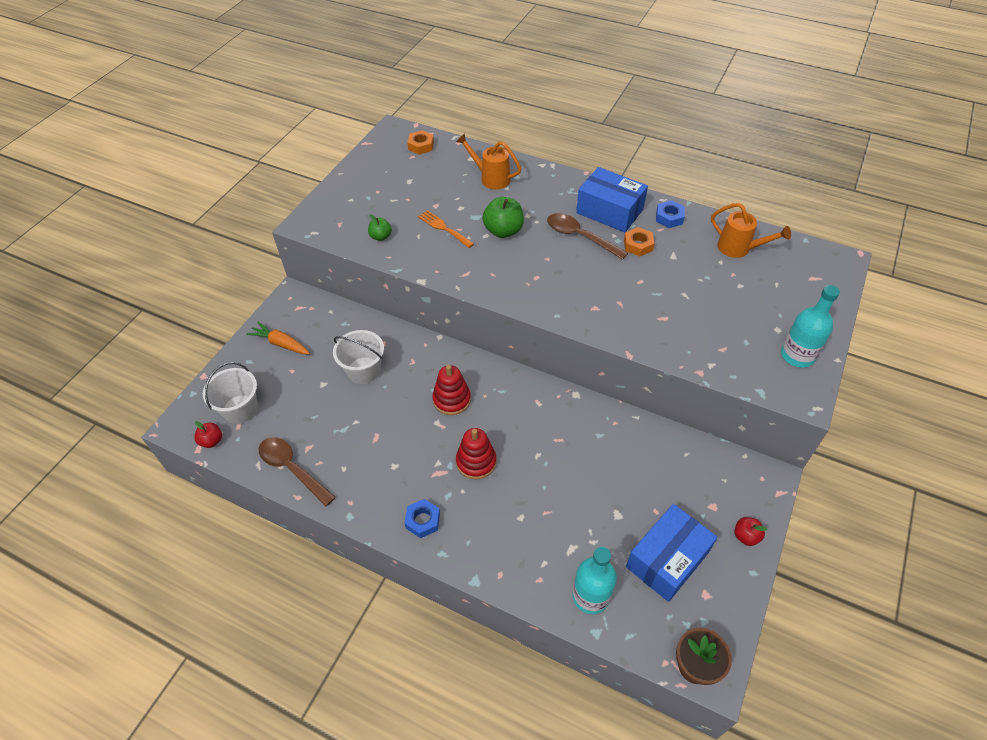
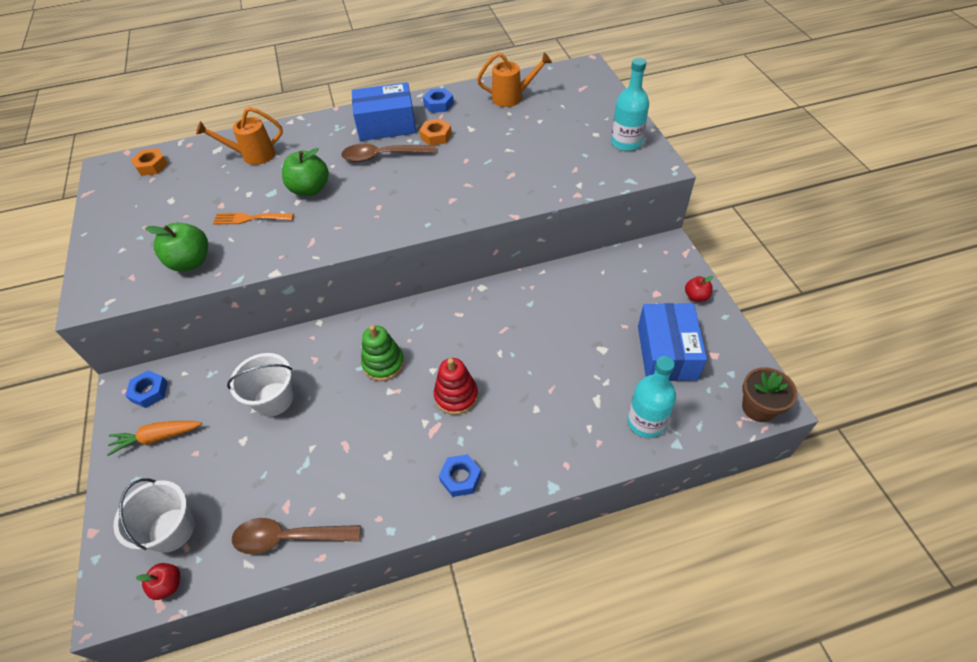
camera: 40 degrees left, 0 degrees up
(302, 309) = (149, 392): none -> blue nut
(381, 237) = (191, 262): green apple -> green apple, size x1.75
(451, 399) = (383, 364): red stacking toy -> green stacking toy

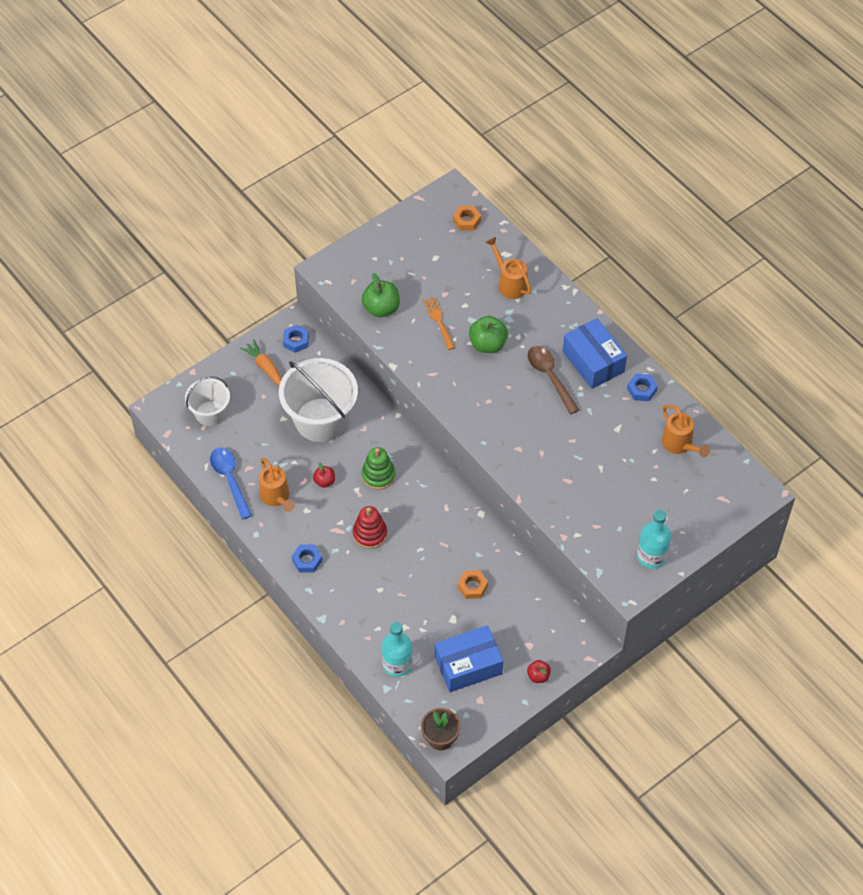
camera: 65 degrees right, 5 degrees up
(168, 585) = (179, 431): red apple -> red apple (324, 481)
(273, 399) = (321, 420): white bucket -> white bucket, size x1.74
(288, 538) = (229, 479): brown spoon -> blue spoon
(350, 485) = (276, 497): none -> orange watering can
(436, 136) = (594, 406): orange nut -> orange nut (472, 586)

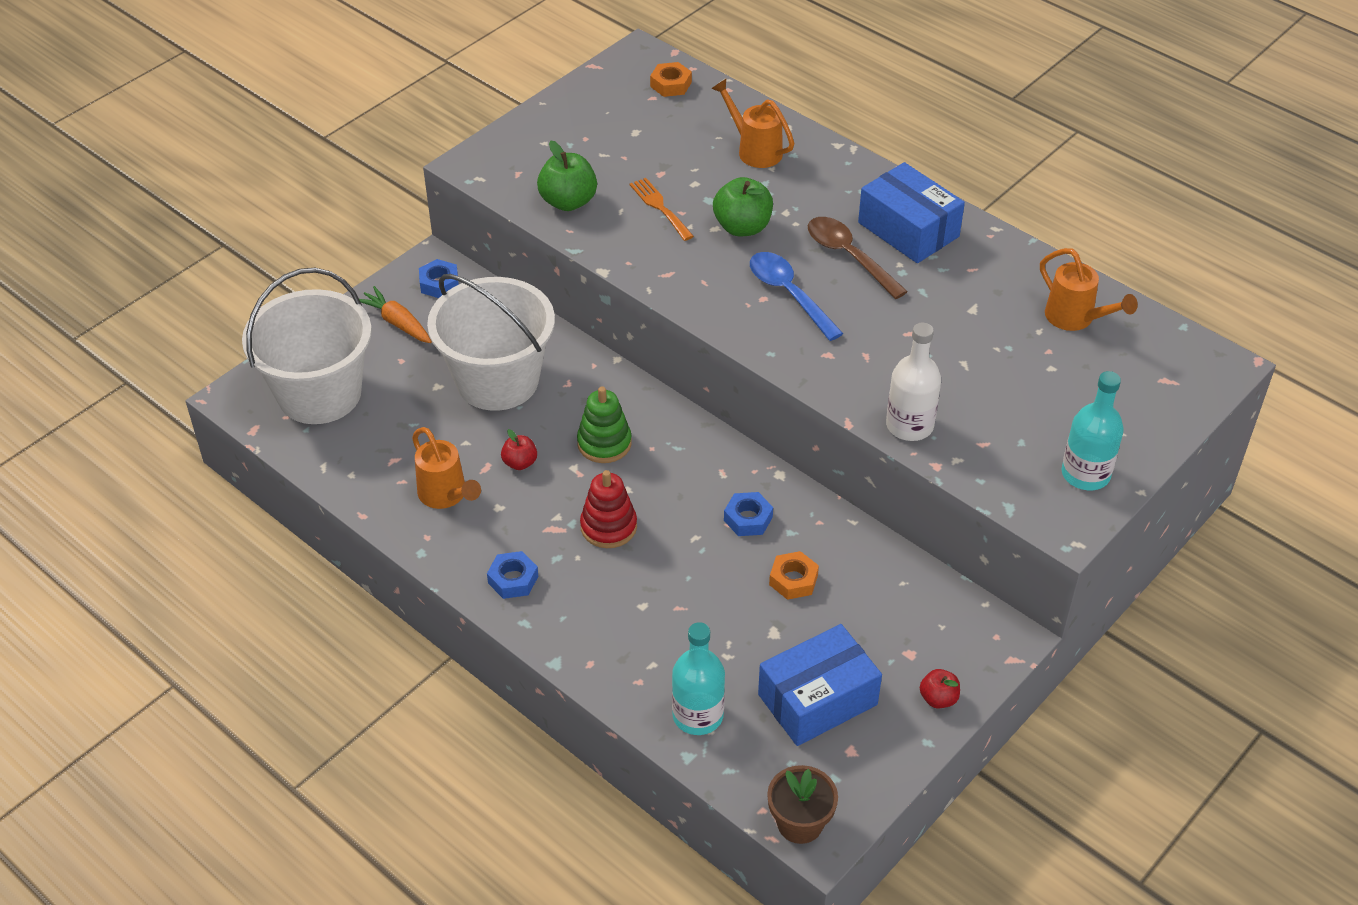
camera: 10 degrees left, 10 degrees down
(210, 413) = (319, 394): white bucket -> white bucket, size x1.74
(229, 479) = (365, 480): blue spoon -> blue spoon (788, 294)
(555, 506) = (909, 425): none -> white bottle
(641, 390) = (993, 256): blue nut -> blue nut (748, 519)

